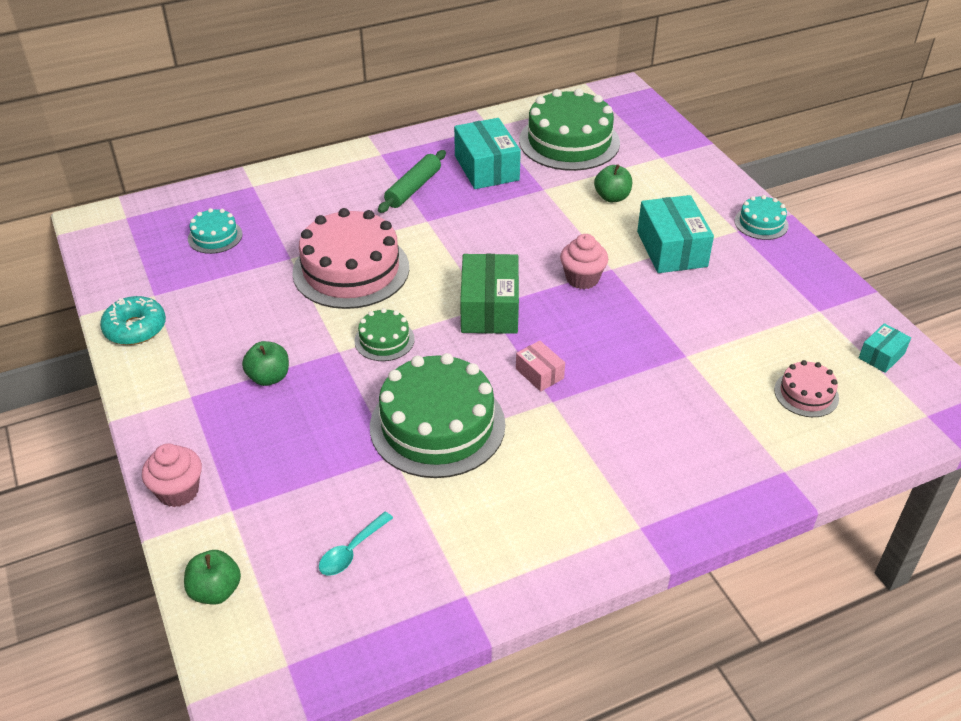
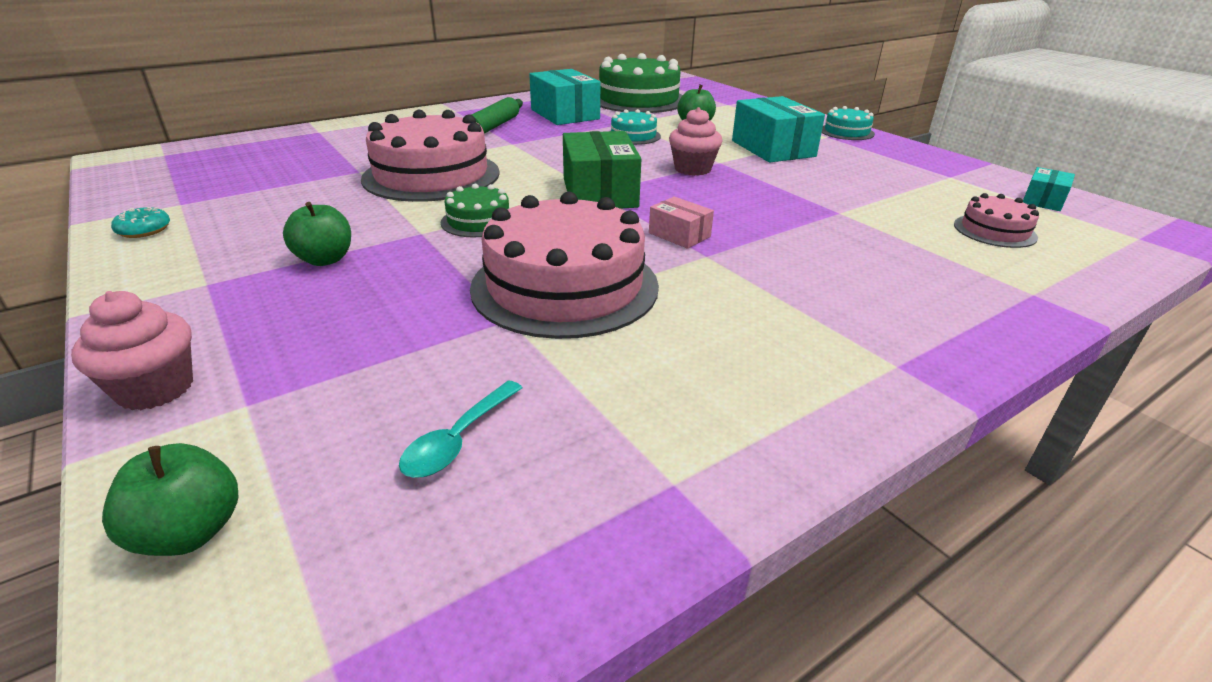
camera: 10 degrees left, 10 degrees down
(135, 328) = (144, 230): turquoise donut -> turquoise donut, size x0.59
(215, 236) = (269, 162): turquoise cake -> turquoise cake (633, 136)
(437, 425) = (565, 286): green cake -> pink cake

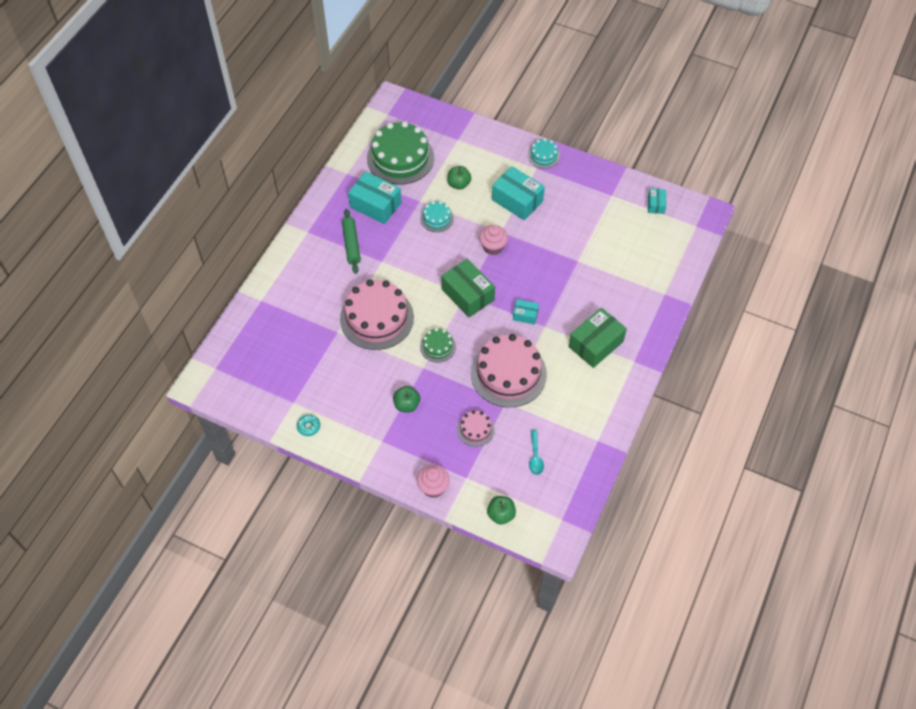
camera: 30 degrees left, 25 degrees up
(679, 235) = (525, 315): pink box -> turquoise box
(806, 309) = (596, 344): none -> green box
(994, 231) = (642, 247): pink cake -> pink cake (475, 429)

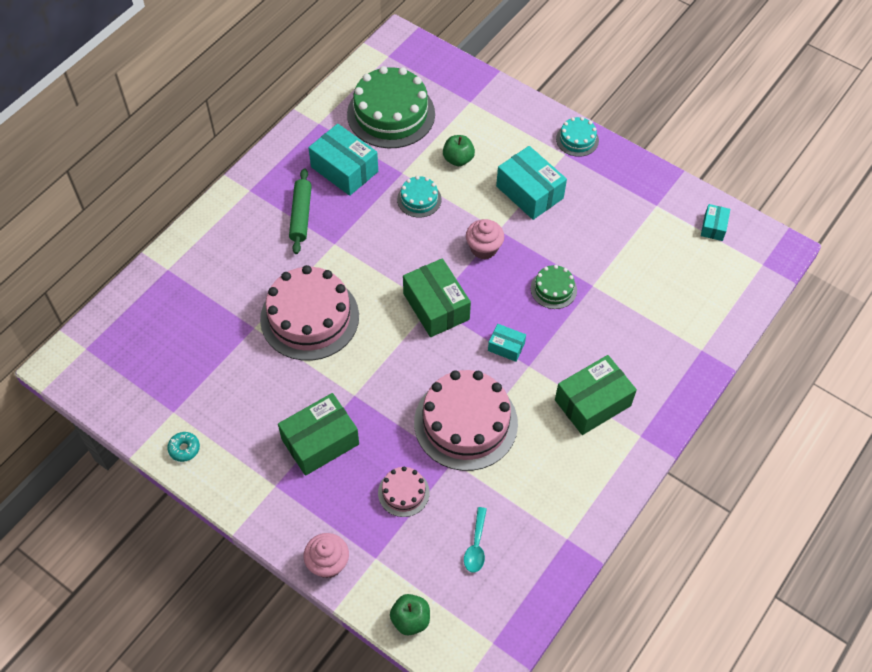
camera: 10 degrees right, 0 degrees up
(407, 405) = (320, 442): green apple -> green box
(437, 346) = (380, 369): green cake -> green cake (553, 289)

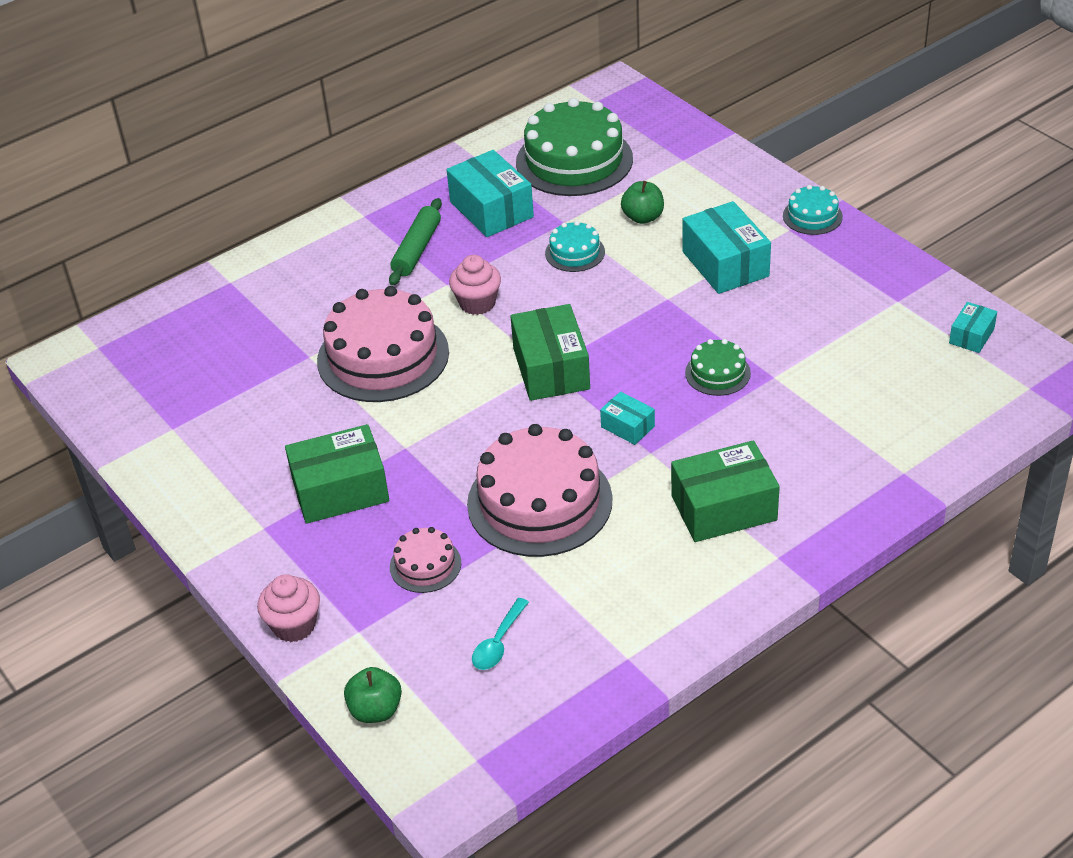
camera: 20 degrees right, 15 degrees down
(184, 449) = (168, 469): turquoise donut -> none
(484, 248) = (639, 316): pink cupcake -> pink cupcake (477, 303)

